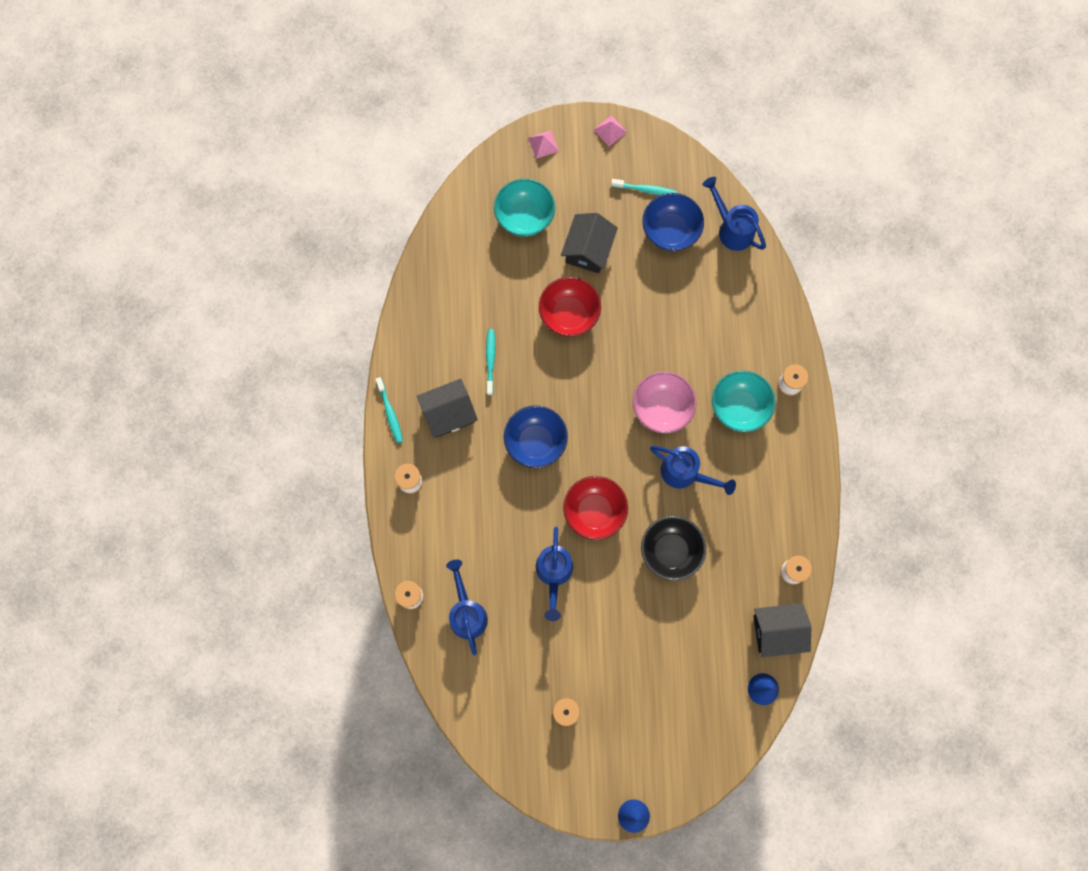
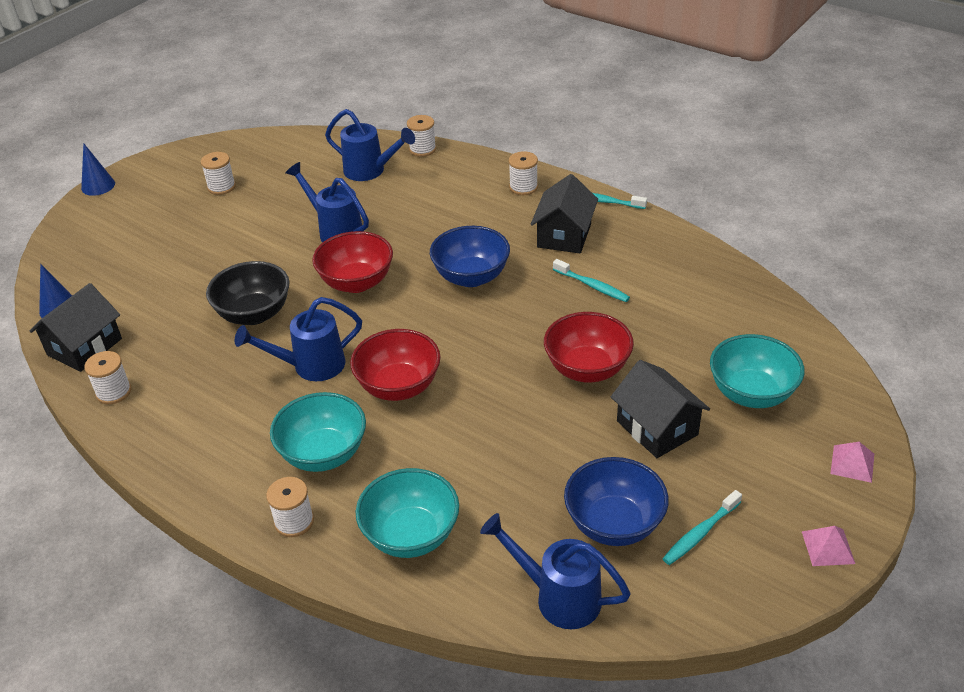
camera: 130 degrees right, 35 degrees down
(662, 408) = (399, 386): pink bowl -> red bowl
(732, 229) = (558, 597): blue watering can -> blue watering can turned 150 degrees counterclockwise
(752, 320) = (411, 535): none -> turquoise bowl

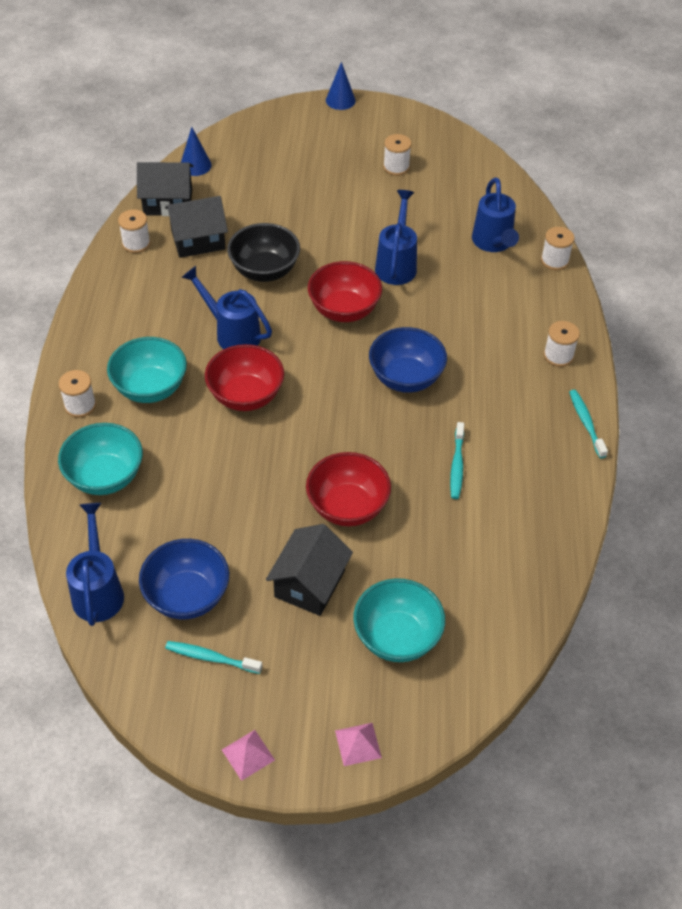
camera: 55 degrees right, 10 degrees up
(564, 235) = (512, 415): black house -> black house (198, 240)

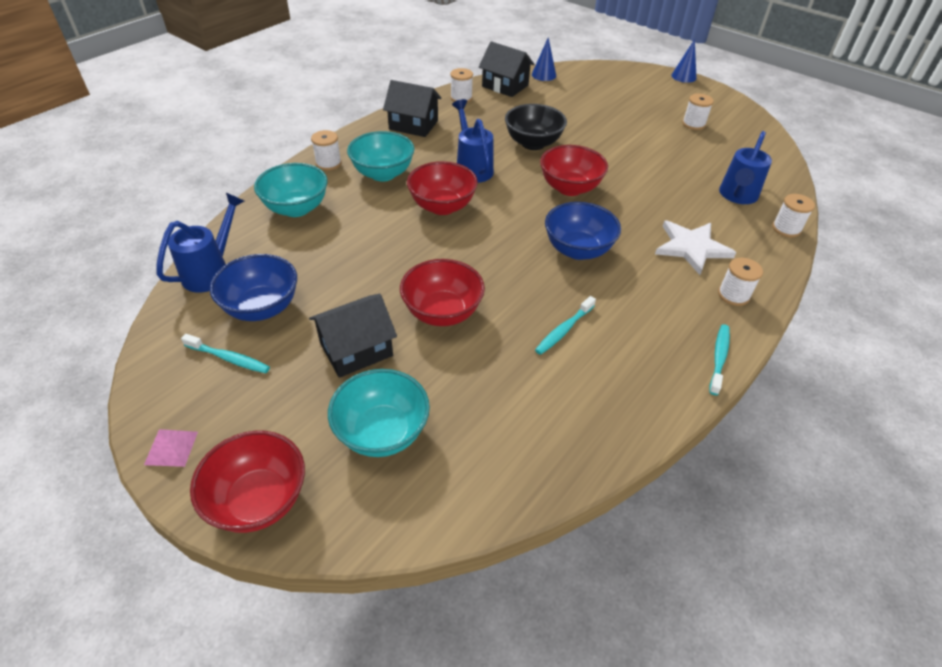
camera: 35 degrees right, 5 degrees down
(198, 240) = (504, 111): black house -> black house (413, 125)
(211, 658) = (229, 358): turquoise toothbrush -> turquoise toothbrush turned 150 degrees clockwise
(358, 744) = (259, 500): pink pyramid -> red bowl
(396, 264) = (639, 178): blue watering can -> none
(495, 323) = (691, 247): none -> white star

